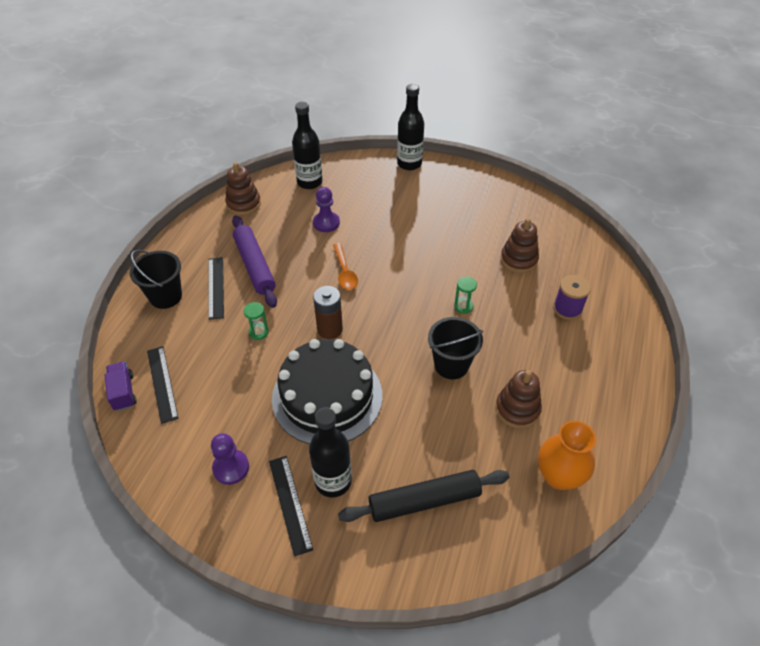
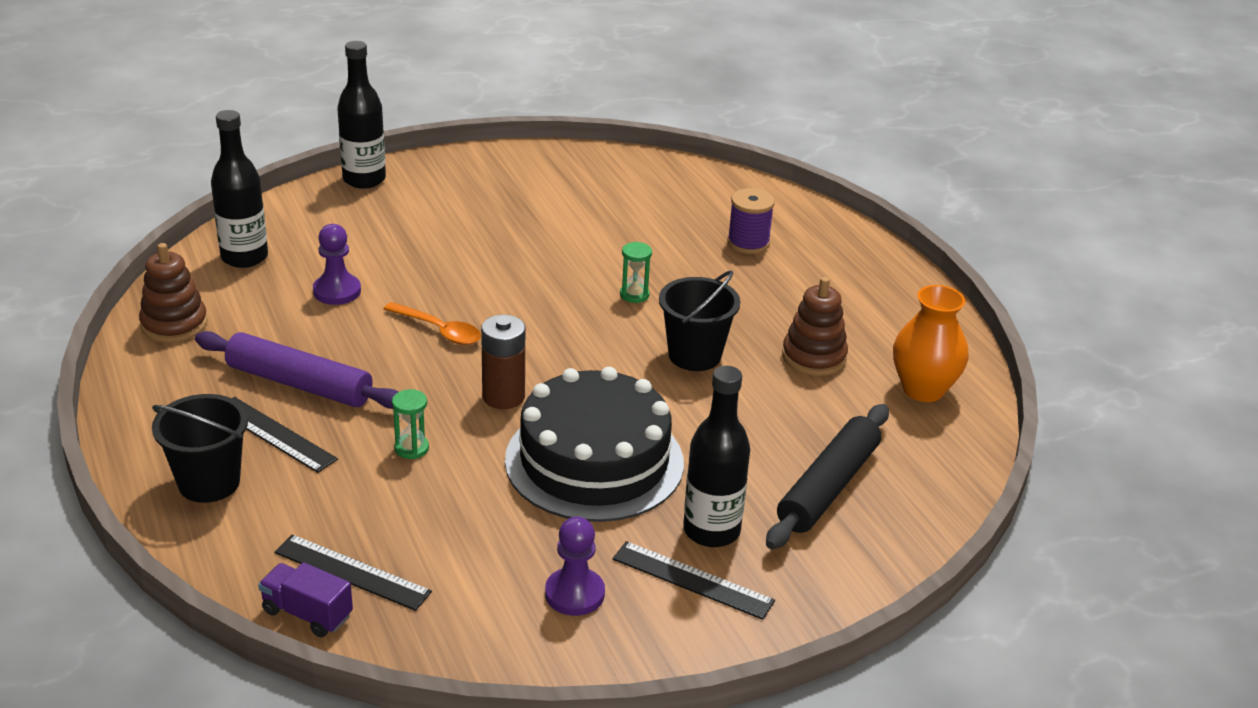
camera: 45 degrees left, 15 degrees down
(518, 260) = (637, 221): brown stacking toy -> none

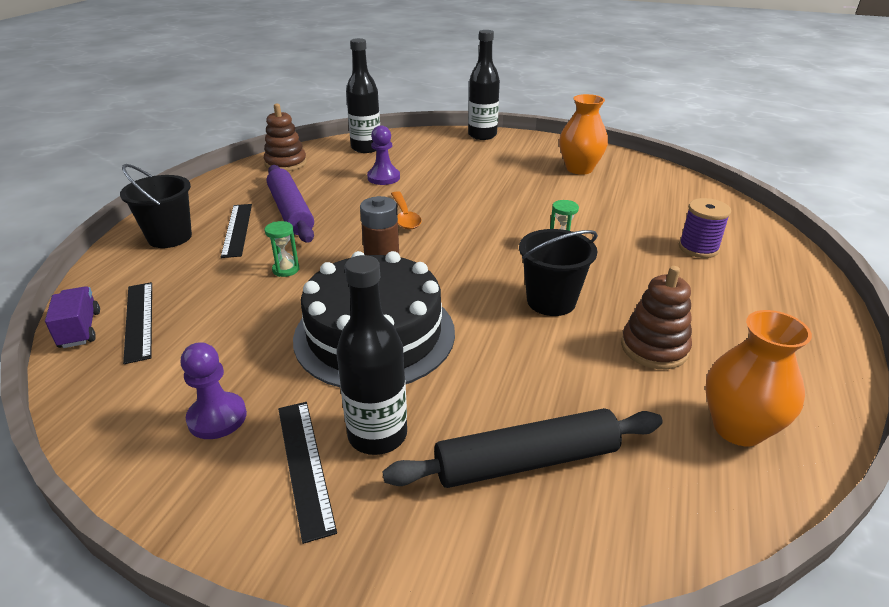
camera: 45 degrees right, 0 degrees up
(537, 188) = (579, 169): none -> orange vase

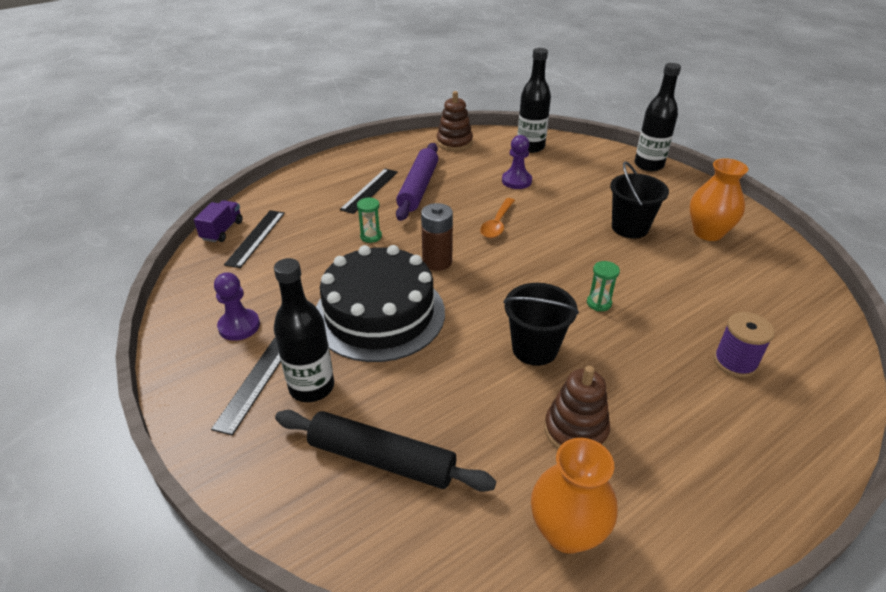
camera: 35 degrees right, 5 degrees up
(170, 237) = (324, 181): black bucket -> black bucket (630, 228)

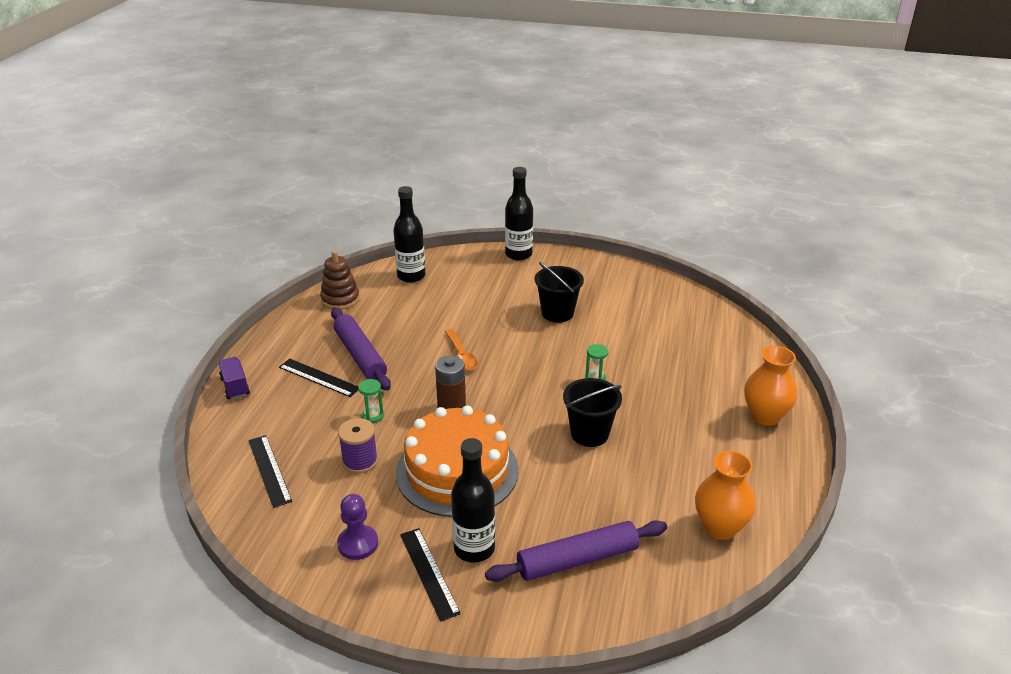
camera: 40 degrees left, 5 degrees down
(222, 230) = (226, 481): purple truck -> purple truck (235, 386)
(370, 190) = (319, 377): black ruler -> black ruler turned 45 degrees counterclockwise
(379, 314) = (457, 471): black cake -> orange cake
(381, 459) = (577, 560): black rolling pin -> purple rolling pin
(516, 181) = (434, 312): purple pawn -> none
(575, 430) = (666, 469): brown stacking toy -> none
(708, 233) = (610, 293): orange vase -> orange vase (765, 416)
(735, 362) = (707, 376): purple spool -> purple spool (360, 461)

